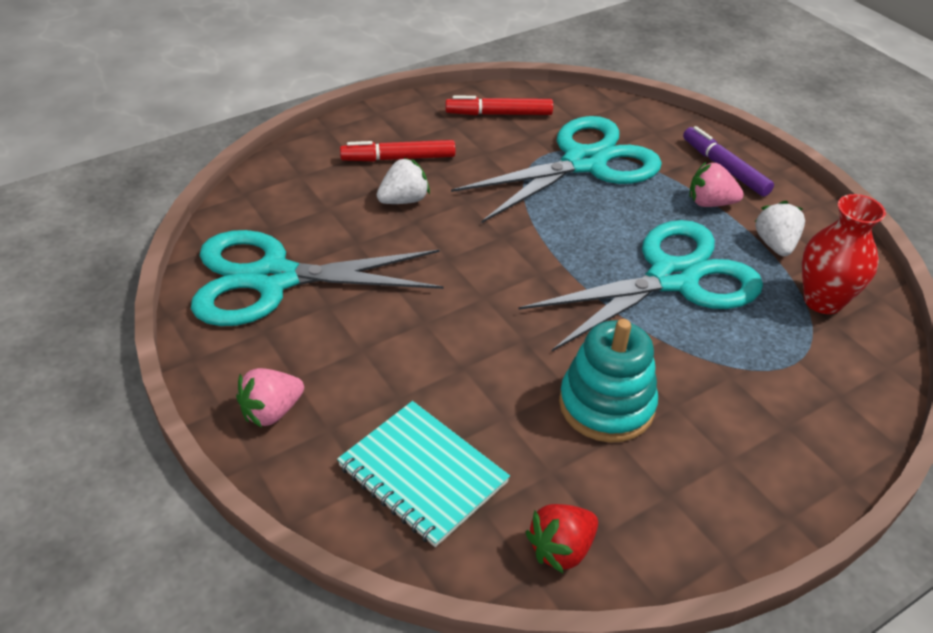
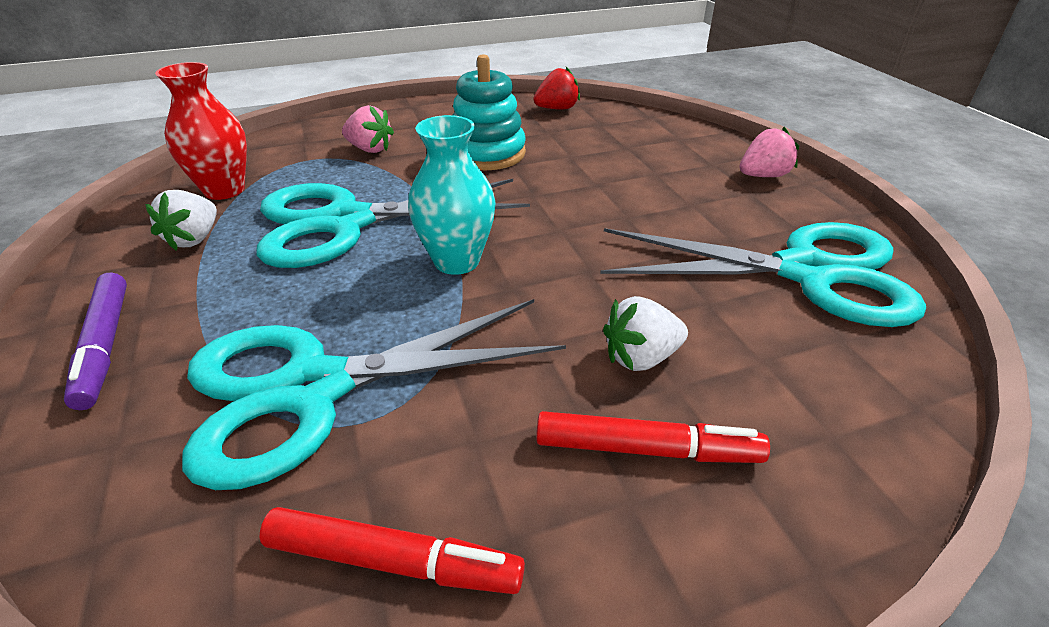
camera: 165 degrees left, 5 degrees down
(422, 474) = (639, 139): turquoise notebook -> none
(554, 252) = (456, 261): none -> turquoise vase
(710, 203) = (201, 295): pink strawberry -> pink strawberry (369, 149)

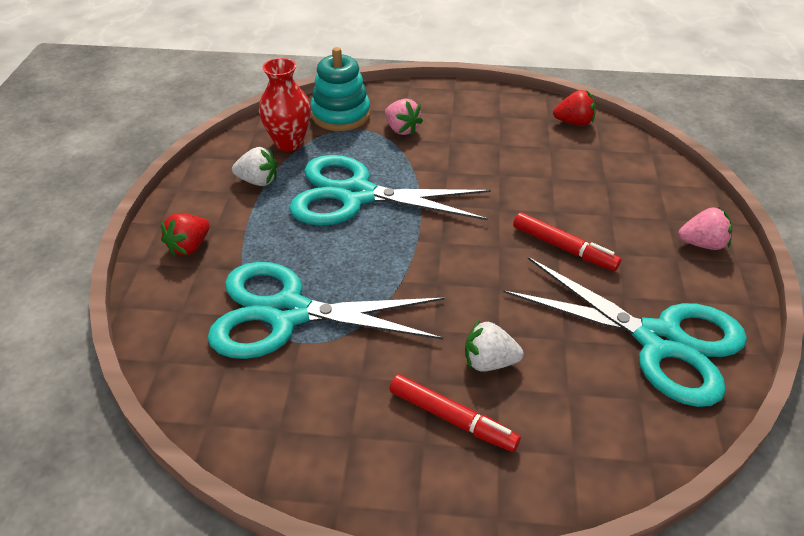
camera: 25 degrees right, 5 degrees up
(104, 346) = (189, 247): purple marker -> red strawberry
(194, 239) = (258, 181): white strawberry -> white strawberry turned 120 degrees counterclockwise
(393, 561) = (288, 422): red marker -> red marker (564, 248)
(456, 261) = (413, 250): turquoise vase -> none
(487, 153) = (487, 157): turquoise stacking toy -> turquoise stacking toy (341, 114)

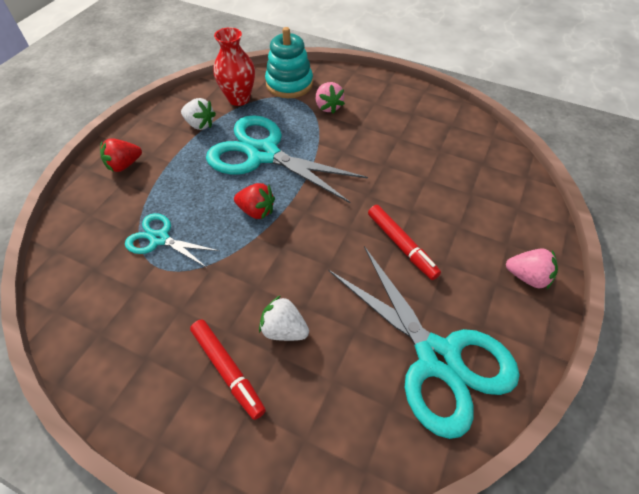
camera: 20 degrees right, 10 degrees up
(287, 313) = (159, 239): turquoise scissors -> turquoise scissors, size x0.51
(574, 122) = (472, 133): red strawberry -> red strawberry (256, 211)

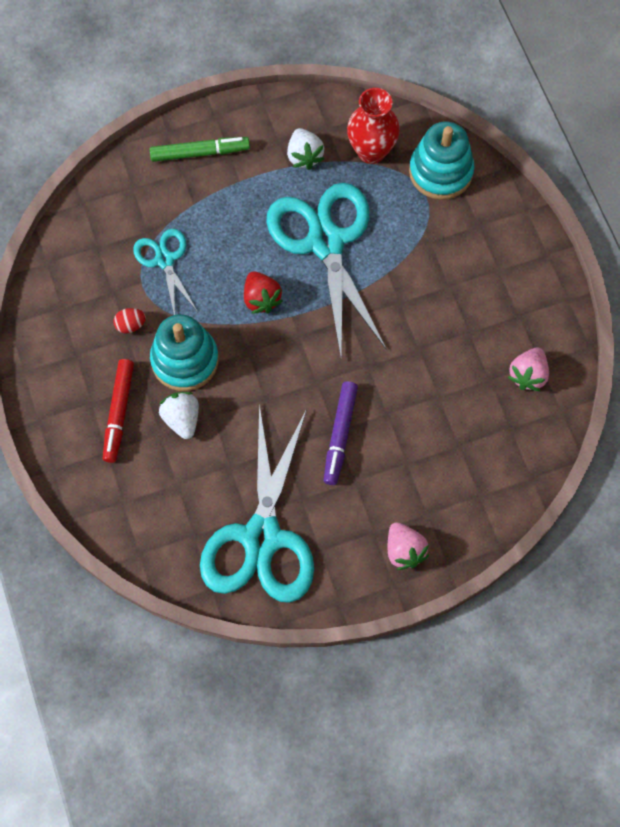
camera: 45 degrees right, 15 degrees up
(124, 165) = (200, 153): red strawberry -> green marker
(174, 299) = (130, 325): none -> red egg
(242, 288) = (185, 360): none -> turquoise stacking toy
(328, 107) = (445, 236): pink strawberry -> pink strawberry (528, 375)
(401, 245) = (340, 435): red marker -> purple marker

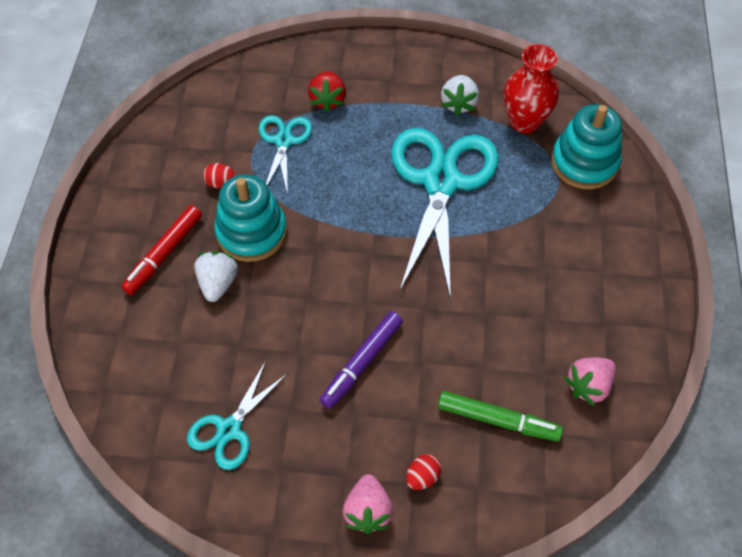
camera: 25 degrees right, 10 degrees down
(200, 153) = (365, 68): green marker -> green marker (498, 420)
(261, 299) = (353, 207): red strawberry -> red strawberry (328, 100)
(262, 537) = (229, 429): turquoise scissors -> turquoise scissors, size x0.51
(433, 506) = (422, 477): none -> red egg

